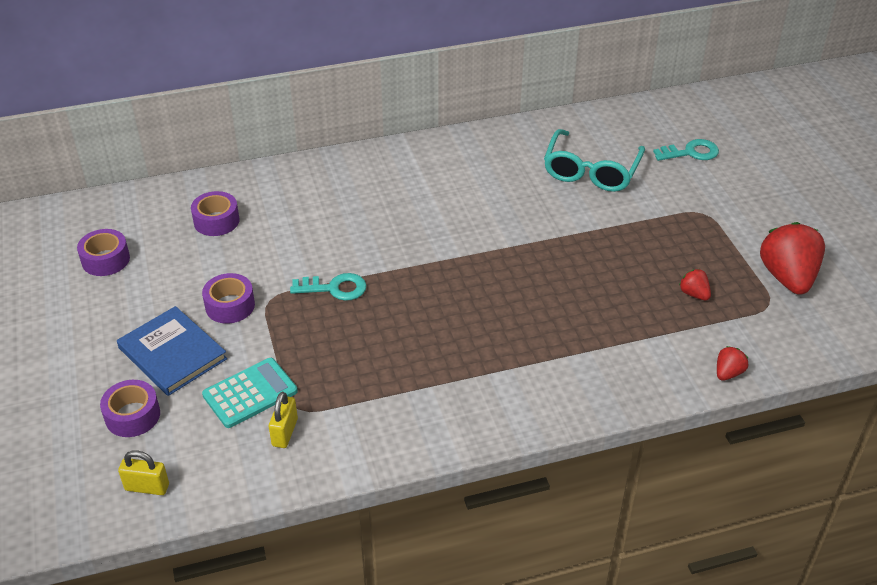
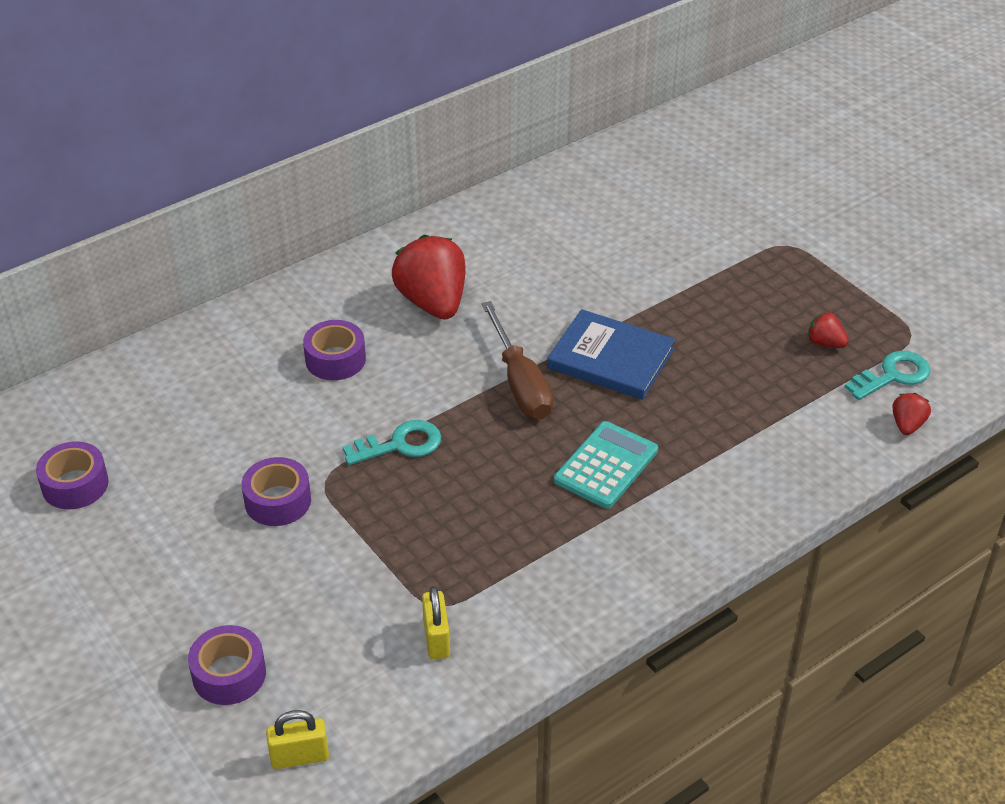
camera: 20 degrees left, 0 degrees up
(172, 353) = (236, 582): blue book -> blue book (610, 358)
(216, 221) = (198, 397): purple tape -> purple tape (335, 359)
(250, 393) = (366, 603): turquoise calculator -> turquoise calculator (606, 466)
(444, 266) = (520, 382): none -> brown screwdriver
(591, 171) = (634, 224): turquoise glasses -> none
(690, 152) = (736, 175): turquoise key -> turquoise key (892, 375)
(787, 277) = (916, 298): red strawberry -> red strawberry (433, 303)

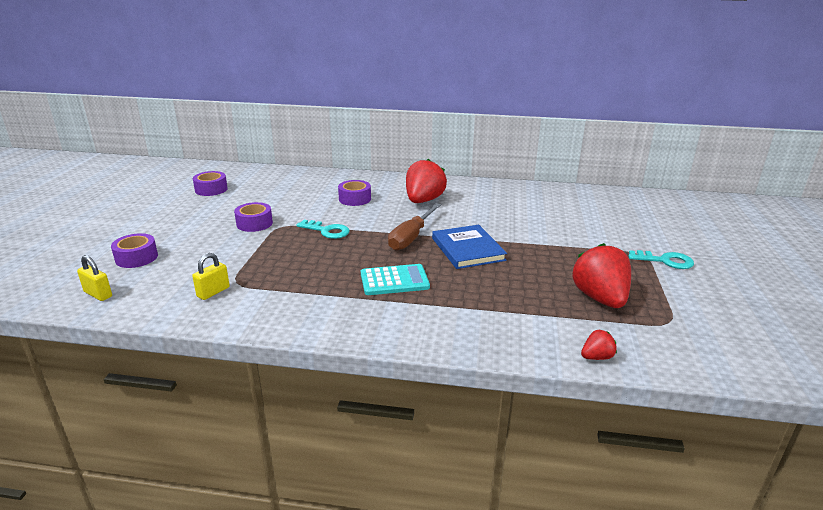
camera: 45 degrees right, 15 degrees down
(825, 343) = (600, 298): red strawberry -> red strawberry, size x2.16
(892, 375) = (623, 332): turquoise key -> turquoise key (665, 261)

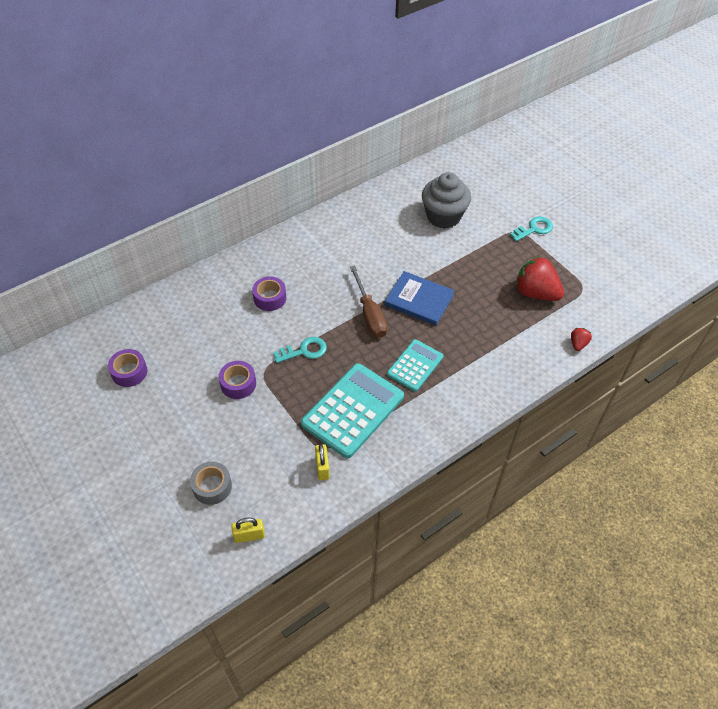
camera: 45 degrees left, 25 degrees up
(136, 258) = (212, 486): purple tape -> grey tape
(297, 276) = (353, 410): none -> turquoise calculator
(423, 201) = (323, 264): red strawberry -> none
(573, 218) = (443, 216): none -> grey cupcake

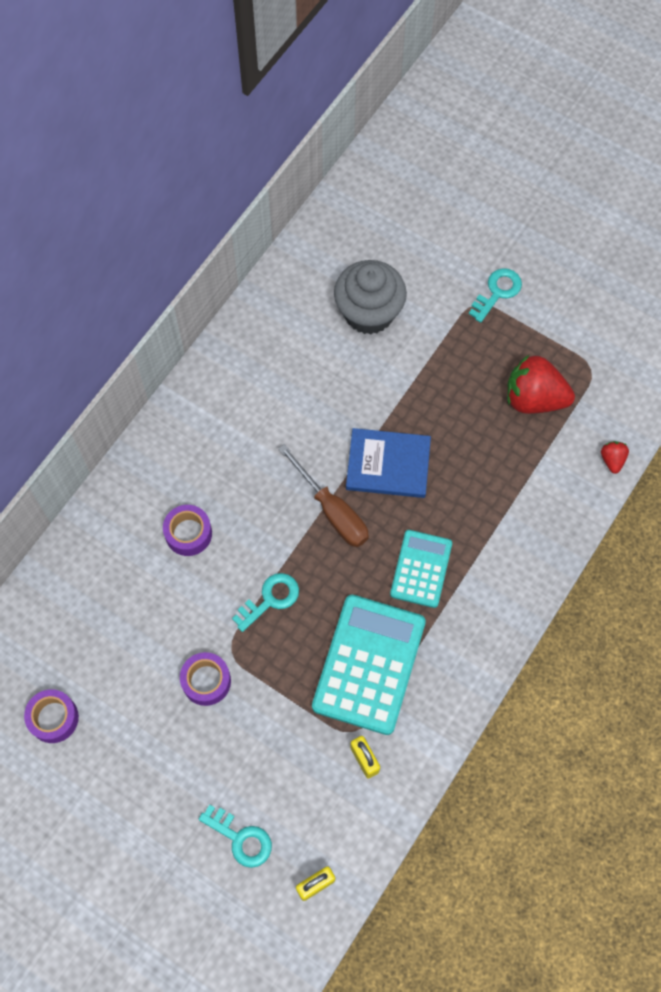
camera: 20 degrees left, 15 degrees up
(212, 486) = (240, 838): grey tape -> turquoise key

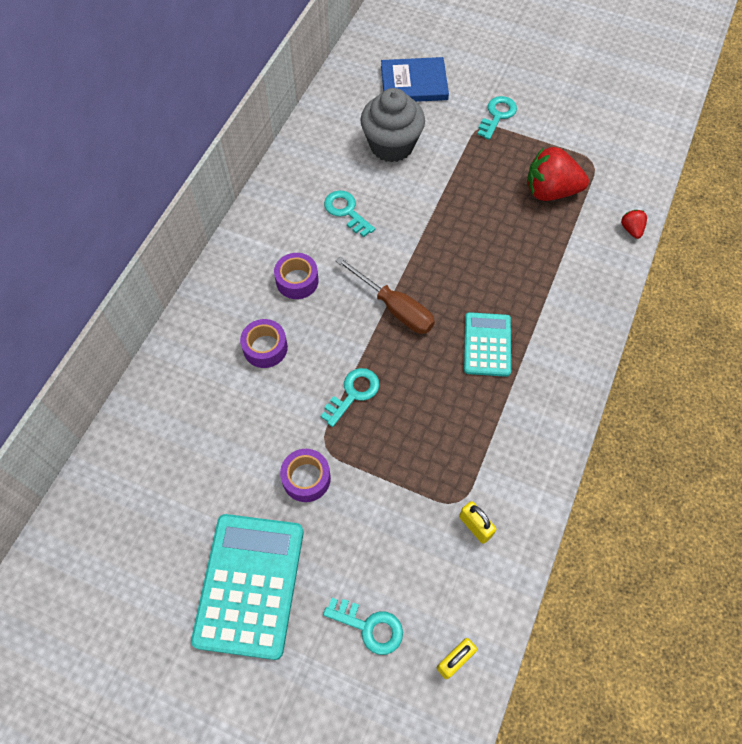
camera: 10 degrees left, 5 degrees down
(53, 718) = (160, 540): purple tape -> purple tape (297, 281)
(302, 388) = (346, 211): none -> turquoise key
(369, 664) = (459, 436): turquoise calculator -> turquoise calculator (250, 585)
(388, 465) = (436, 262): blue book -> blue book (414, 83)

